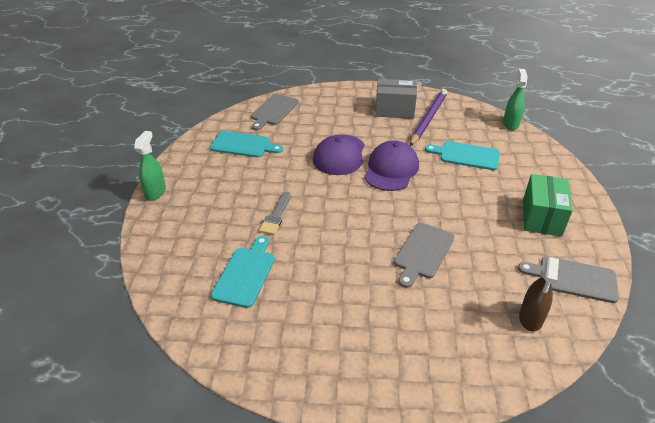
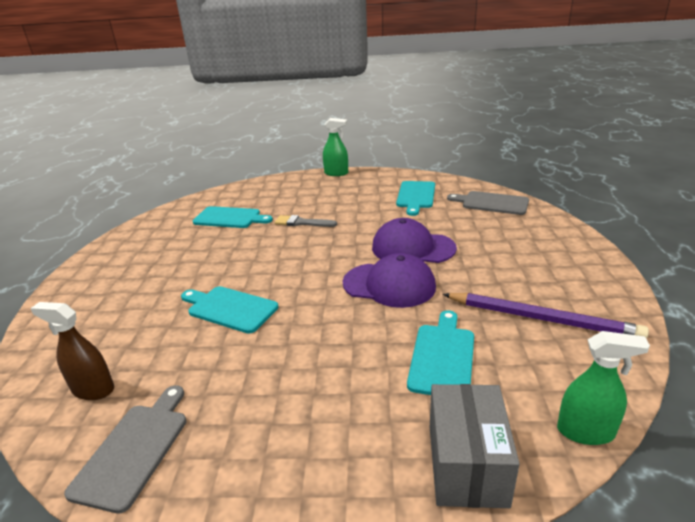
camera: 90 degrees right, 10 degrees down
(394, 110) = (549, 285): grey box -> grey box (467, 464)
(423, 252) = (230, 308): grey cutting board -> turquoise cutting board
(542, 217) = (278, 434): green box -> none

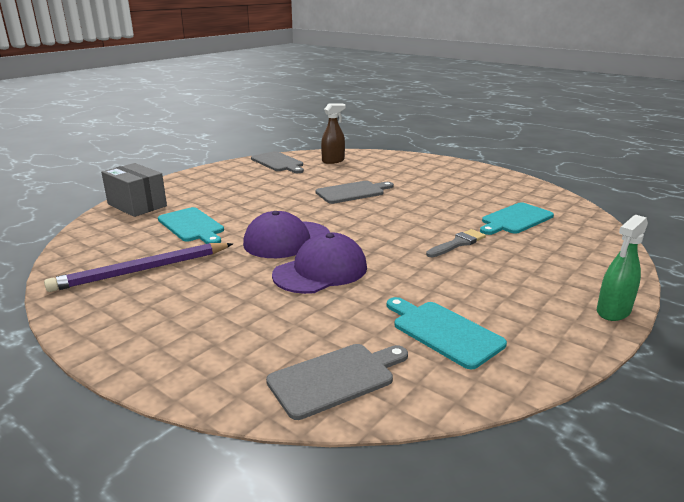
camera: 125 degrees right, 5 degrees down
(230, 308) = (352, 192): turquoise cutting board -> grey cutting board
(586, 432) = (81, 233): green spray bottle -> none

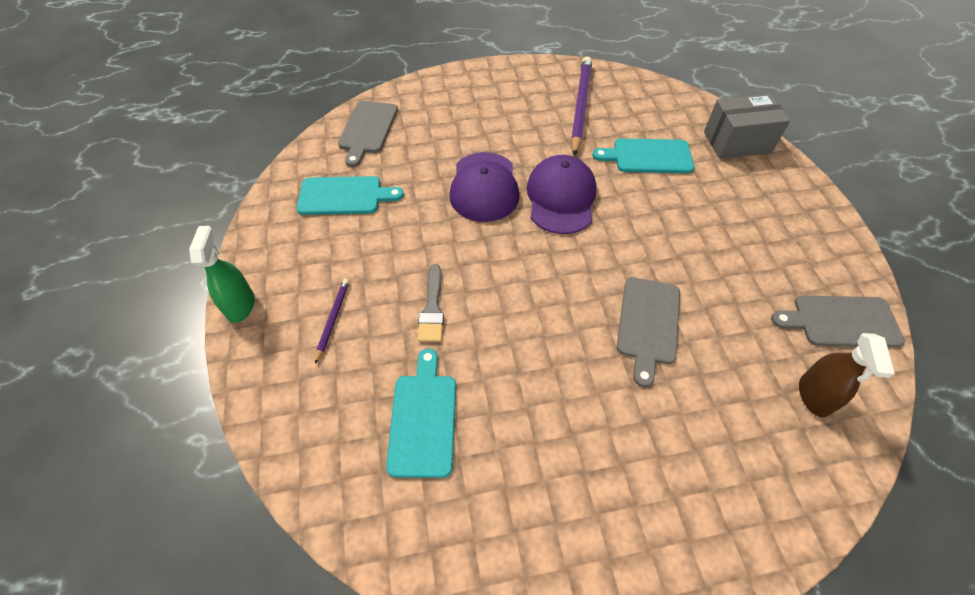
camera: 130 degrees right, 30 degrees up
(535, 270) = (332, 319): none -> purple pencil

